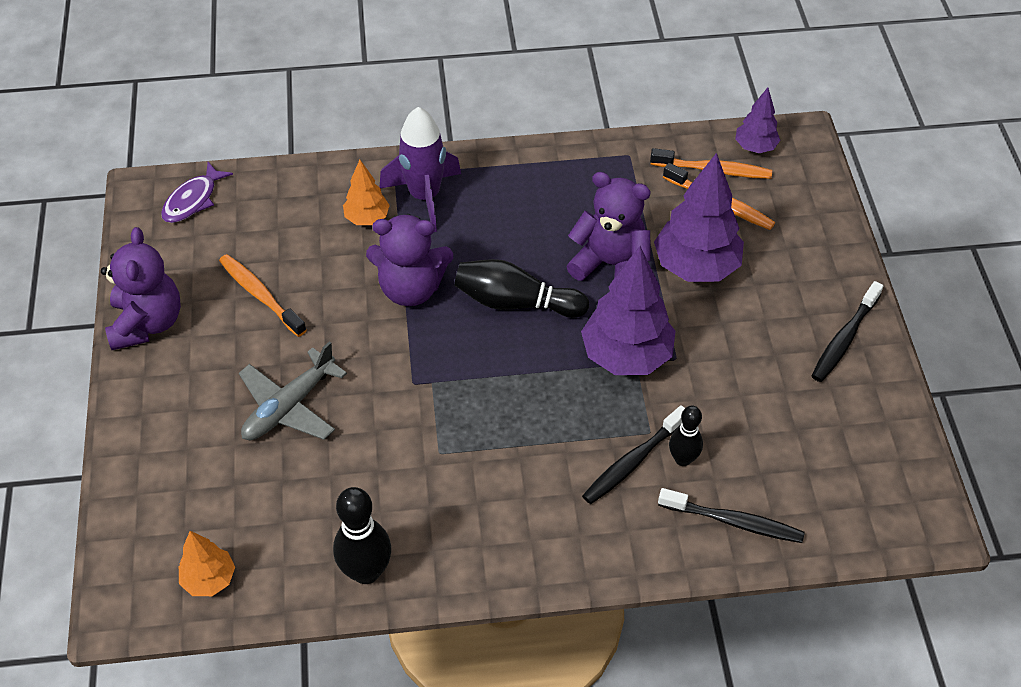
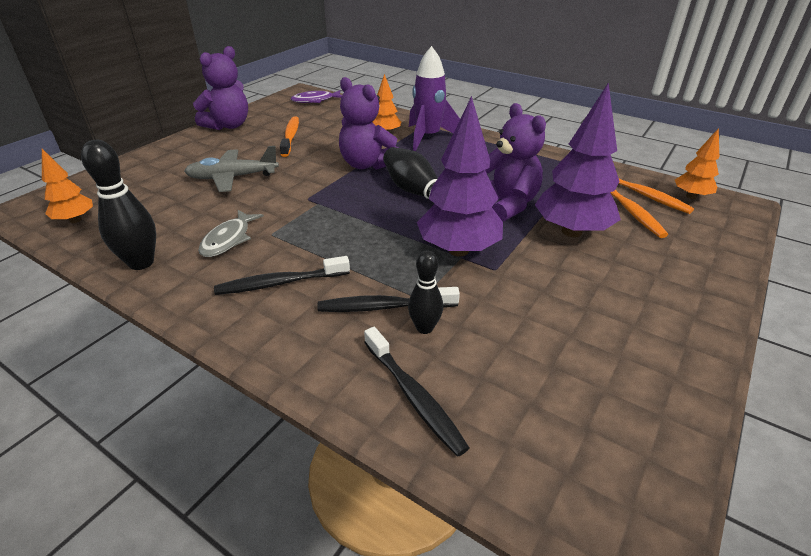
camera: 40 degrees right, 15 degrees down
(408, 488) = (228, 239): none -> grey fish
(755, 147) = (691, 196): purple tree -> orange tree
(844, 339) = (669, 331): black toothbrush -> black toothbrush (280, 283)

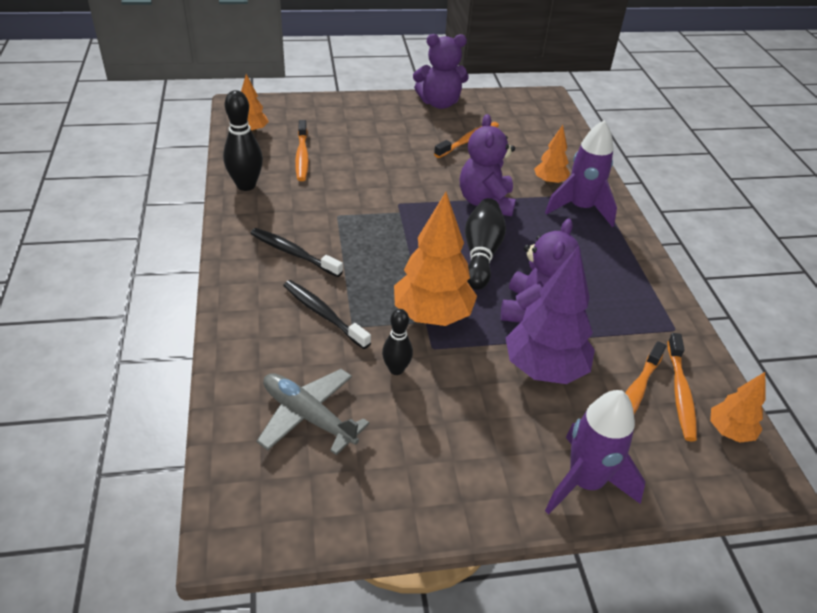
camera: 45 degrees right, 5 degrees up
(164, 212) = (302, 156): none -> orange toothbrush
(228, 239) = (308, 202): grey fish -> none
(232, 177) = (377, 154): grey plane -> grey plane (308, 416)
(315, 100) = (545, 113): purple fish -> none
(414, 396) = (256, 374): black toothbrush -> none
(424, 328) = (324, 345): black bowling pin -> black bowling pin (396, 369)
(458, 250) = (432, 315): purple tree -> orange tree
(701, 274) = (585, 482): none -> purple rocket

